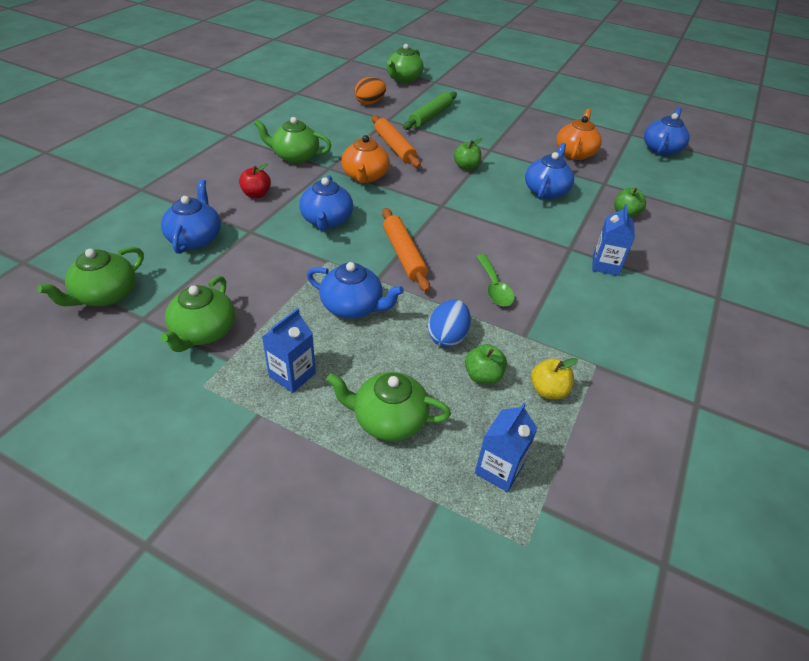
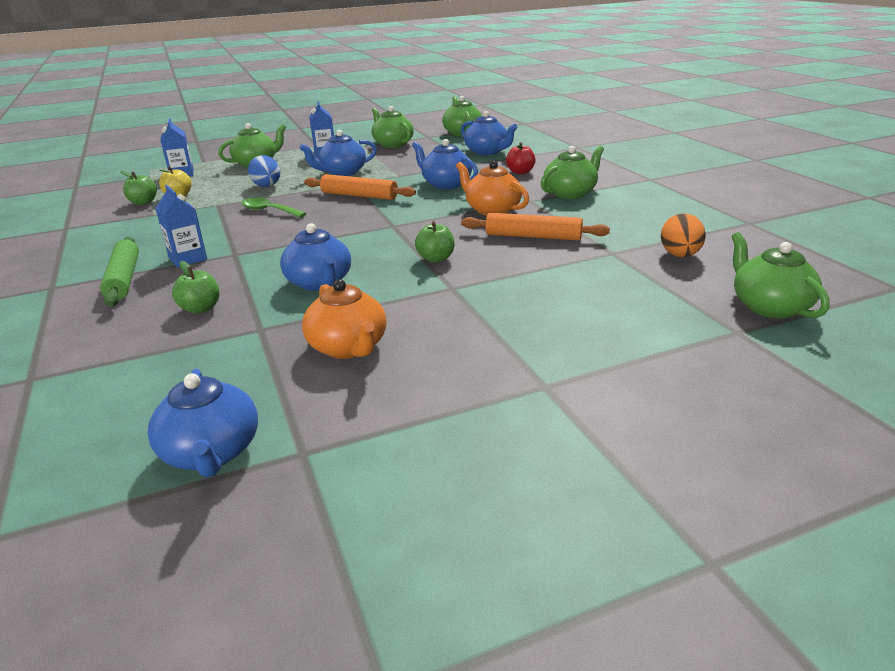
camera: 135 degrees right, 15 degrees down
(430, 117) = (593, 281): green rolling pin -> green rolling pin (123, 279)
(483, 376) = (225, 186): green apple -> green apple (143, 202)

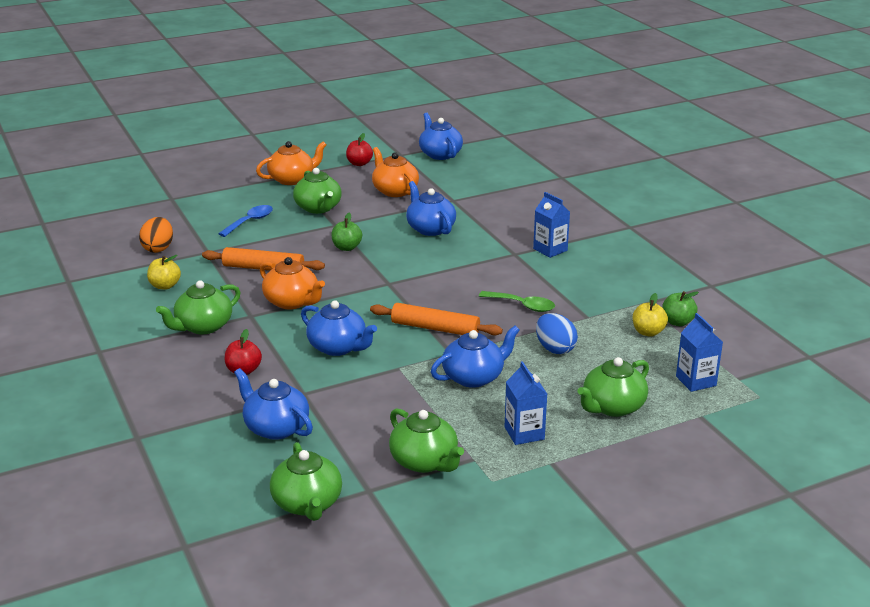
camera: 175 degrees right, 0 degrees up
(123, 279) = (582, 232): green rolling pin -> none
(201, 309) = (501, 211): green apple -> none
(402, 421) = (359, 163): none -> red apple
(538, 375) = (292, 179): none -> orange teapot
(577, 291) = (250, 221): none -> blue spoon
(634, 220) = (165, 286): none -> yellow apple
(769, 306) = (137, 212): green teapot -> green teapot (318, 208)

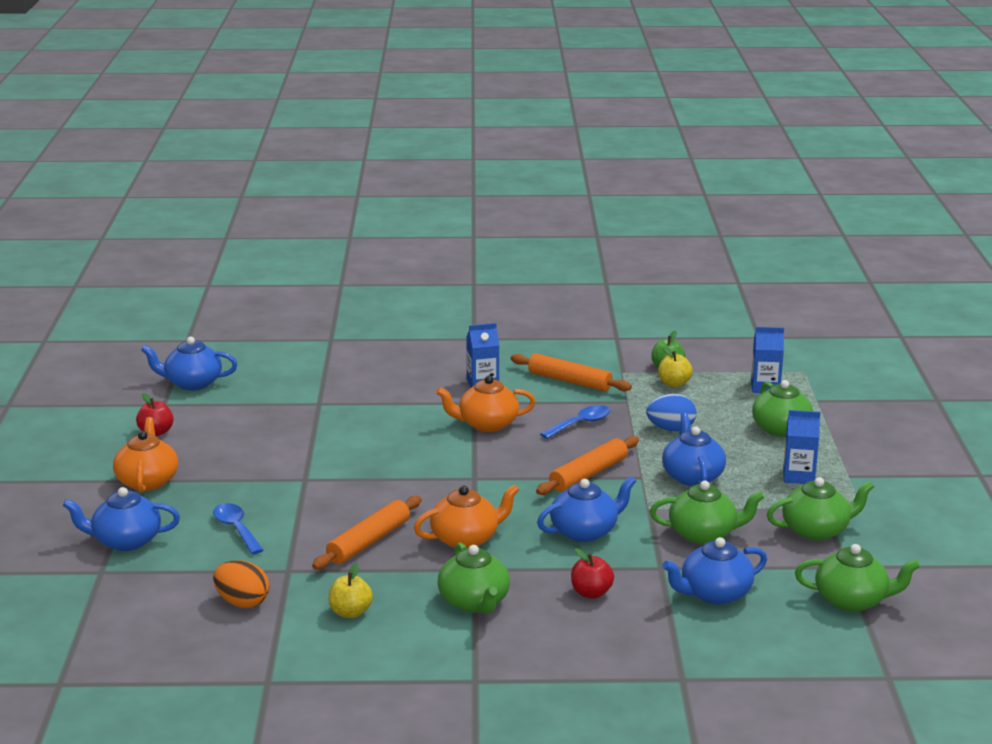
camera: 65 degrees left, 5 degrees down
(318, 208) = (249, 480): green teapot -> green teapot (704, 534)
(347, 247) = (369, 484): green apple -> none
(394, 191) = (257, 428): orange teapot -> orange teapot (487, 424)
(430, 228) = (373, 430): blue teapot -> blue teapot (126, 541)
(522, 305) = (581, 424): green spoon -> blue spoon
(597, 283) = (569, 381): none -> orange rolling pin

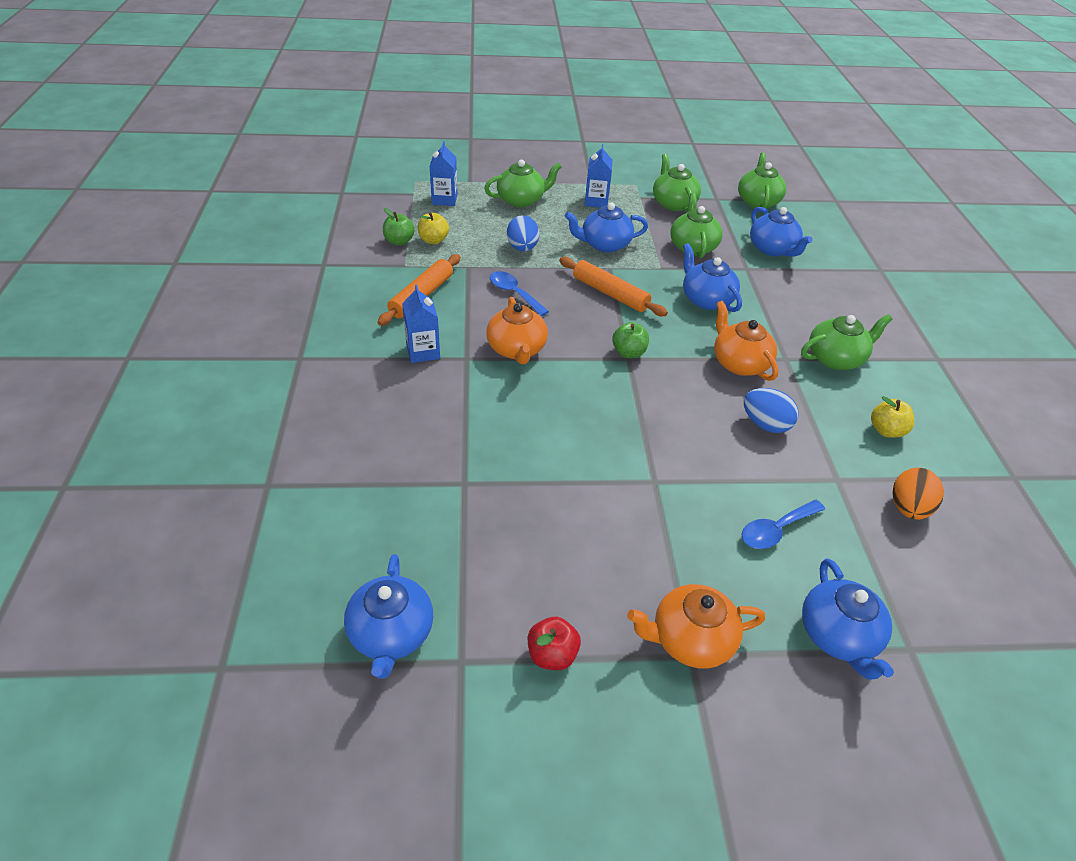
camera: 95 degrees left, 20 degrees up
(368, 541) = (765, 424): orange rolling pin -> blue egg
(483, 478) = (628, 352): none -> green apple
(591, 593) = (795, 301): red apple -> none

